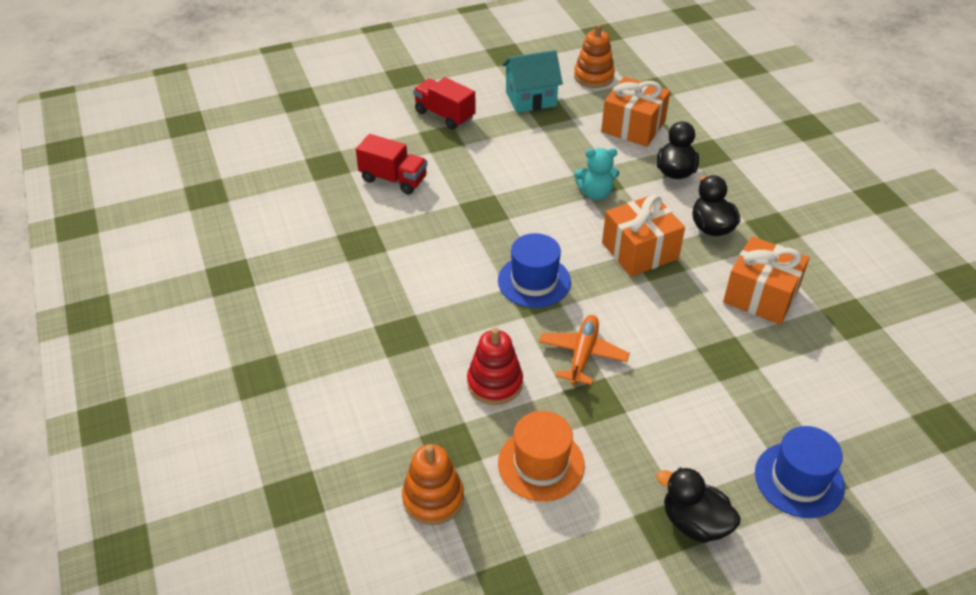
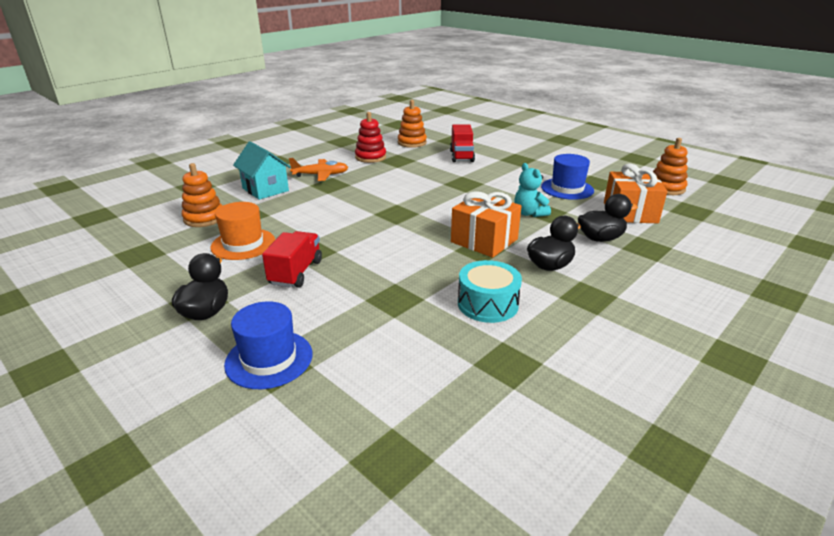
camera: 65 degrees right, 15 degrees down
(303, 206) = (412, 143): none -> orange stacking toy
(444, 115) = (541, 155): red truck -> red truck (296, 272)
(495, 383) = (307, 217): red stacking toy -> red stacking toy (370, 157)
(531, 99) = (601, 174): turquoise house -> turquoise house (265, 189)
(534, 281) = (411, 210): blue hat -> blue hat (567, 189)
(582, 354) = (353, 239): orange plane -> orange plane (320, 175)
(761, 295) = (487, 304): orange gift -> turquoise drum

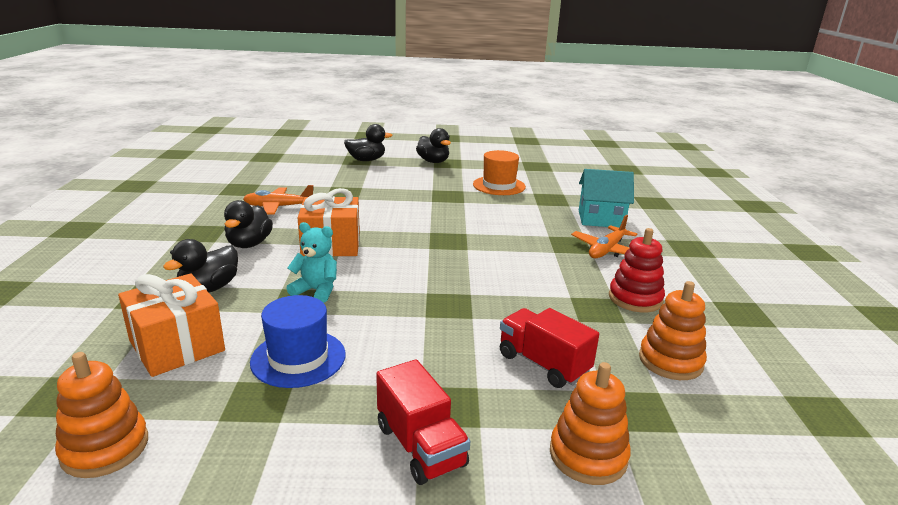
camera: 135 degrees right, 5 degrees down
(204, 218) = (567, 188): orange stacking toy -> orange stacking toy (588, 455)
(269, 359) = (366, 160): blue hat -> black duck
(296, 272) = (429, 185): red truck -> red truck (420, 446)
(487, 304) = (278, 207): turquoise drum -> orange plane

